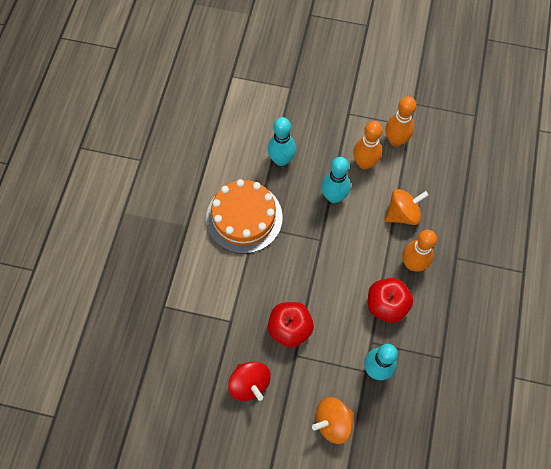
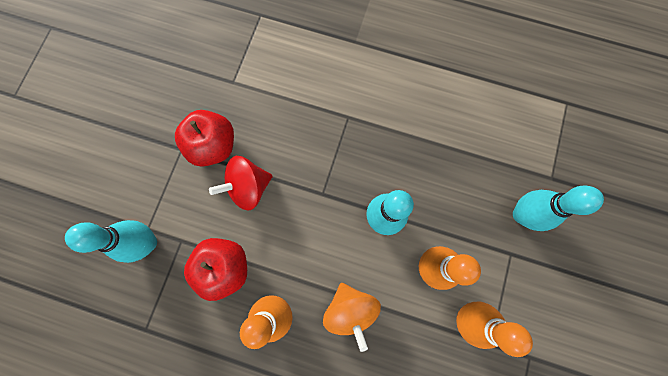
camera: 95 degrees right, 10 degrees up
(244, 217) = (360, 105): orange cake -> none
(249, 384) = (158, 97): red spinning top -> red spinning top (248, 187)
(281, 160) = (439, 156): turquoise bowling pin -> turquoise bowling pin (521, 214)
(332, 422) = (97, 183): orange spinning top -> none

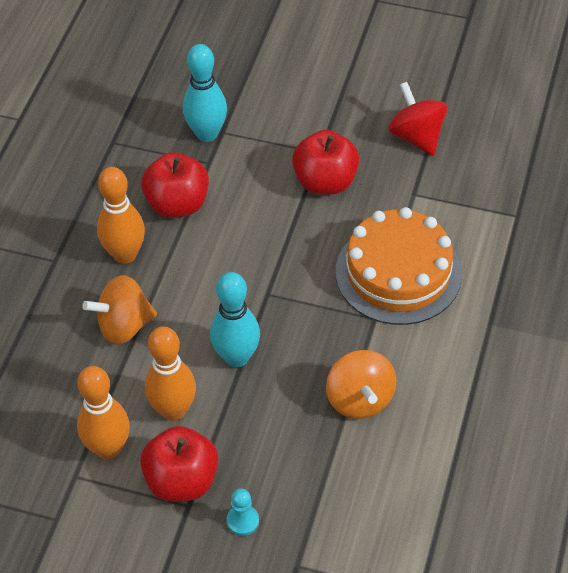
camera: 90 degrees right, 25 degrees down
(248, 187) = (274, 219): red spinning top -> red spinning top (416, 137)
(308, 98) = (398, 273): none -> orange cake
(419, 130) = (360, 399): none -> orange spinning top
(492, 259) = (182, 481): none -> red apple
(521, 214) = (242, 521): turquoise bowling pin -> turquoise pawn

